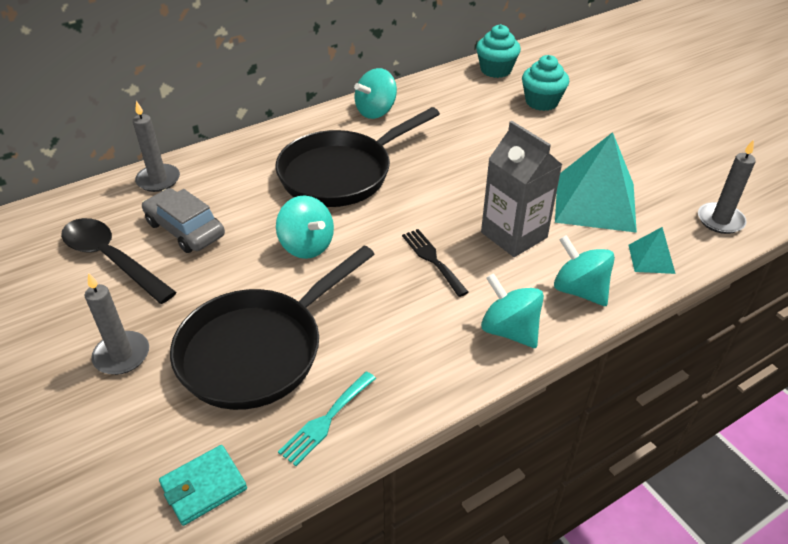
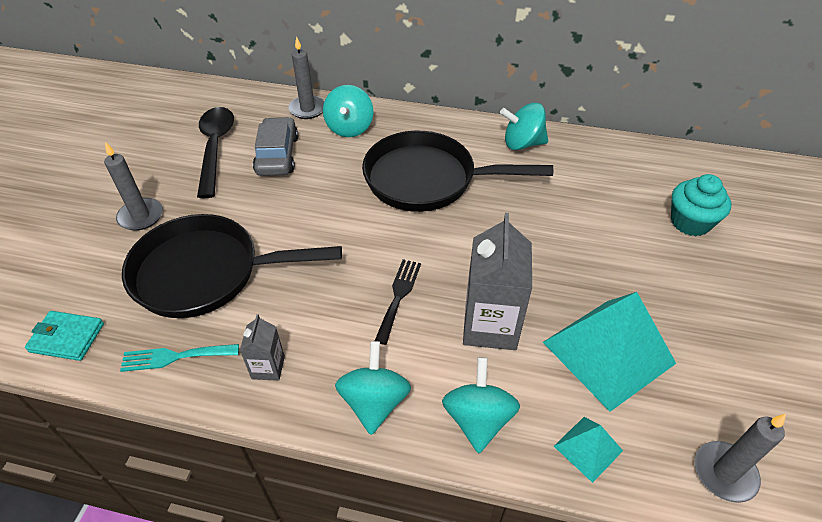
camera: 45 degrees right, 5 degrees up
(307, 246) = (330, 220): turquoise spinning top -> turquoise spinning top (349, 128)
(409, 369) = (268, 367): none -> grey carton
(496, 70) = (684, 165): turquoise cupcake -> none

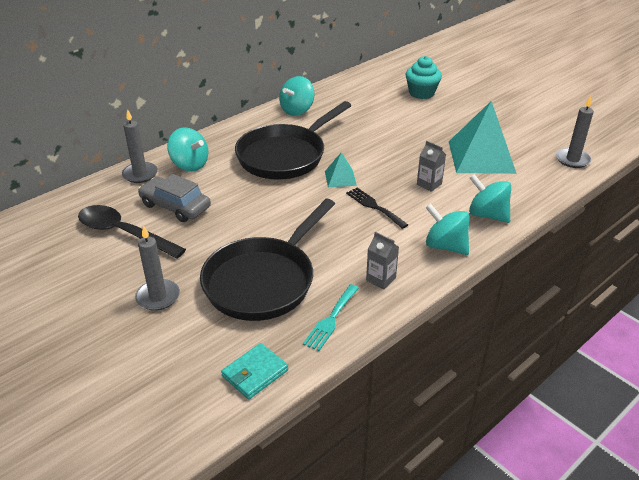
camera: 55 degrees left, 10 degrees down
(490, 326) = (429, 184): grey carton -> grey carton, size x0.51
(588, 448) = (531, 189): turquoise pyramid -> turquoise pyramid (340, 178)

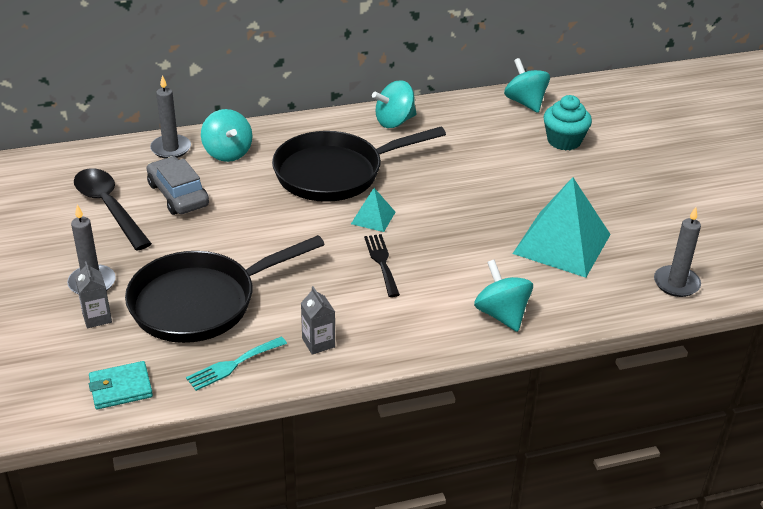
camera: 25 degrees right, 0 degrees up
(429, 184) = (467, 257): grey carton -> grey carton (97, 317)
(445, 246) = (420, 332): turquoise spinning top -> turquoise spinning top (525, 102)

